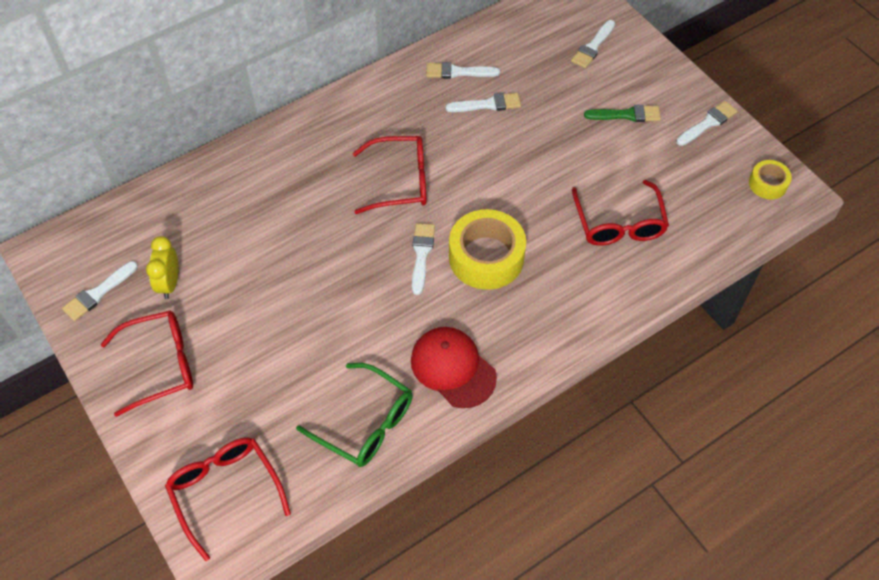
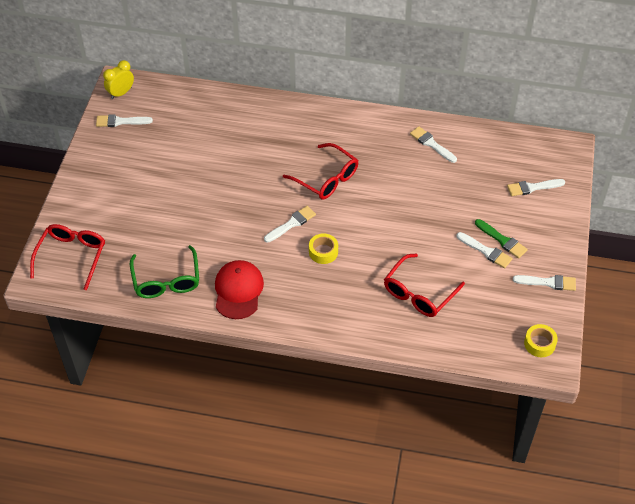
camera: 45 degrees right, 5 degrees down
(160, 365) = (109, 177): red glasses -> none
(169, 283) = (156, 142): yellow clock -> yellow clock (121, 93)
(486, 257) = (323, 252): yellow tape -> yellow tape, size x0.53
(487, 104) = (426, 174): white brush -> white brush (486, 251)

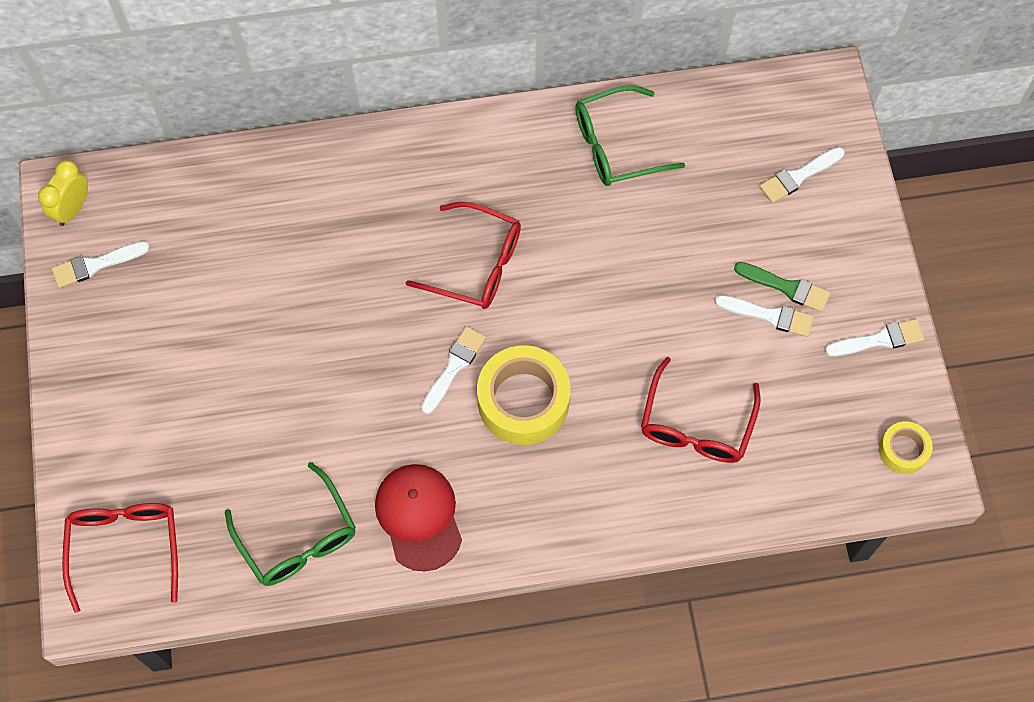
camera: 20 degrees left, 15 degrees up
(323, 252) = (523, 401): yellow tape -> yellow tape, size x1.90
(431, 144) = (616, 145): white brush -> green glasses

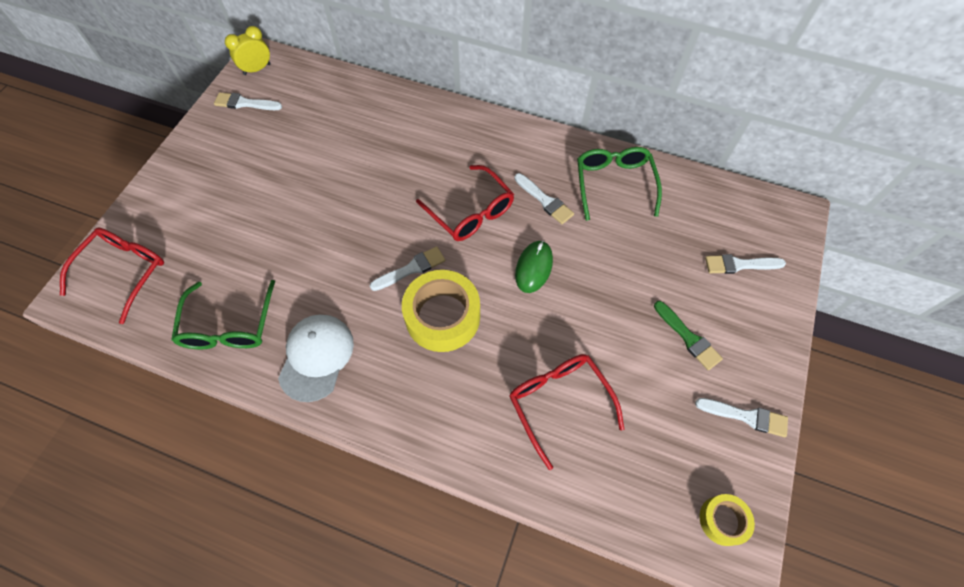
camera: 30 degrees right, 5 degrees down
(419, 517) = (316, 357): red cap -> white cap
(586, 294) = (533, 267): none -> green mouse
(616, 145) = (614, 184): green glasses -> green glasses turned 75 degrees clockwise
(696, 425) = (559, 403): red glasses -> red glasses turned 105 degrees clockwise
(769, 315) = (663, 351): white brush -> white brush (545, 201)

